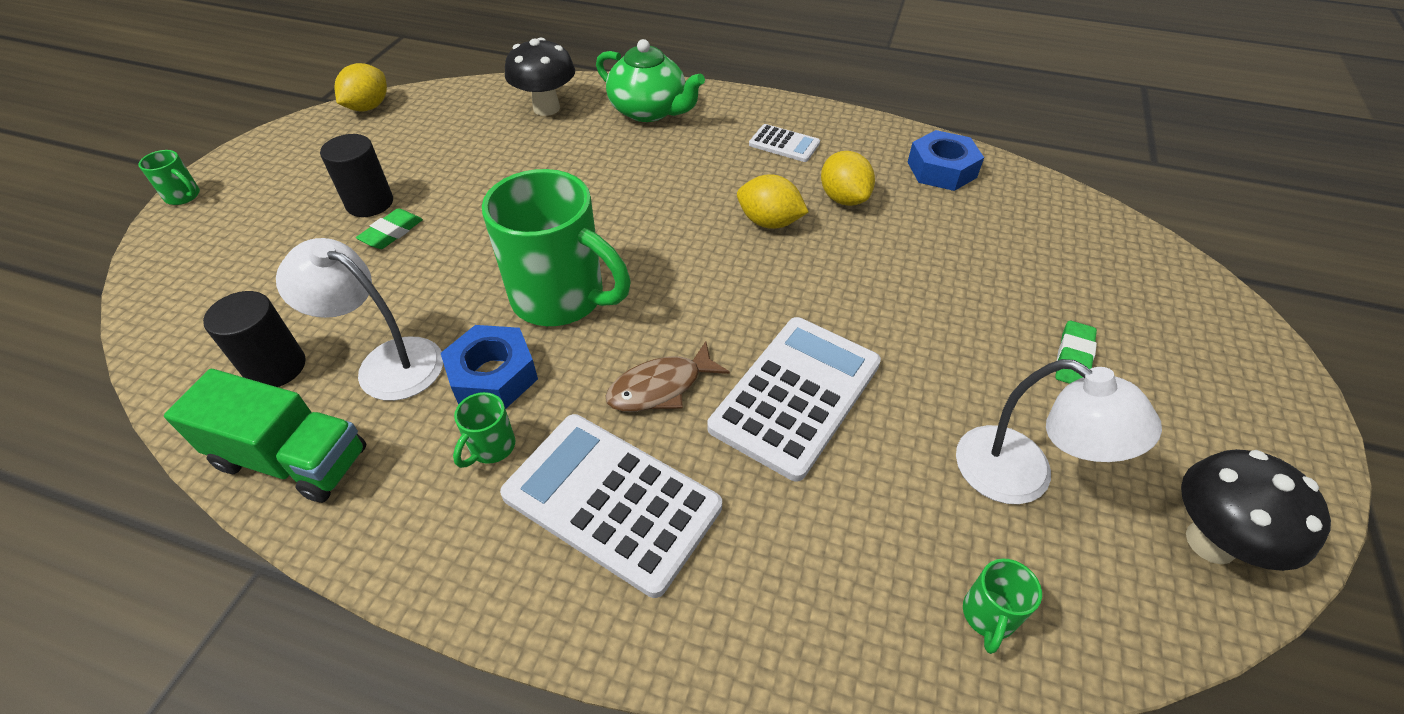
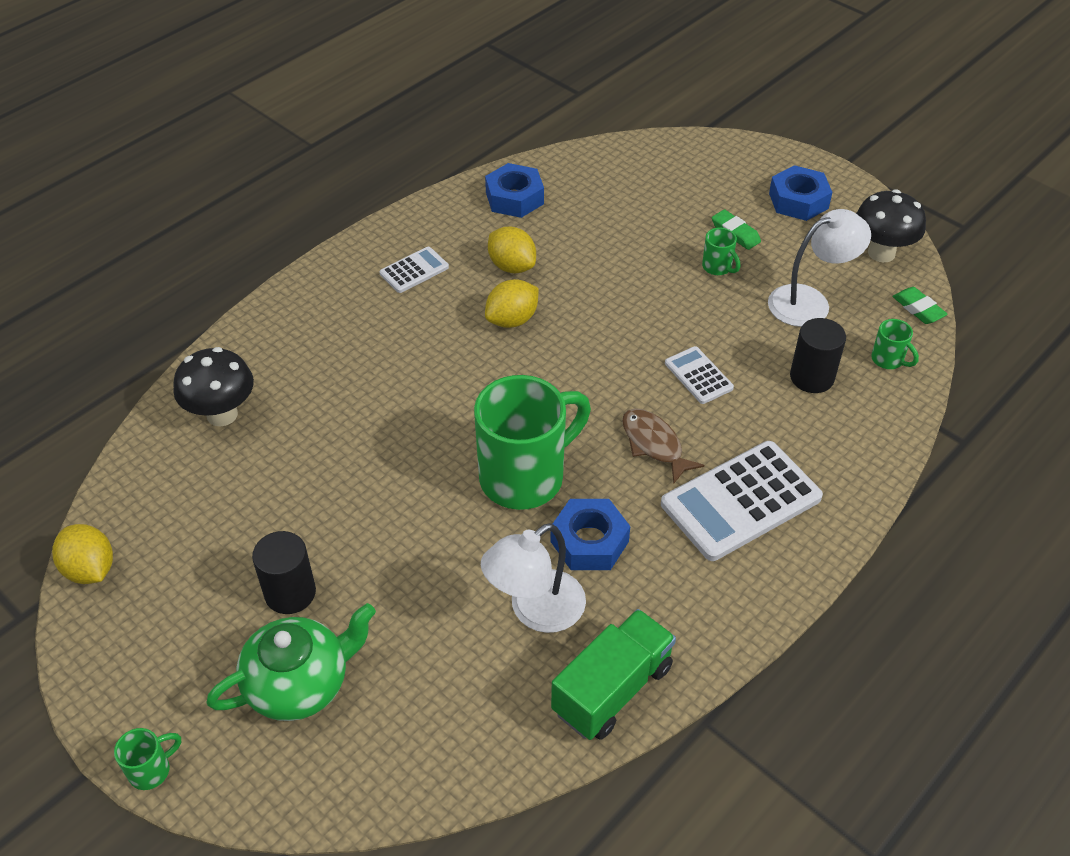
camera: 65 degrees left, 0 degrees up
(276, 367) = (497, 694): black cylinder -> black cylinder (812, 377)
(392, 233) = (354, 581): green eraser -> green eraser (918, 309)
(491, 447) = (662, 558): green mug -> green mug (718, 267)
(649, 111) = (291, 339): green teapot -> green teapot (300, 683)
(660, 387) = (654, 444): brown fish -> brown fish turned 150 degrees clockwise
(795, 395) = (698, 376): white calculator -> white calculator, size x0.50
(843, 198) = (512, 266): yellow lemon -> yellow lemon turned 45 degrees clockwise
(1207, 406) = (798, 201): none -> blue nut

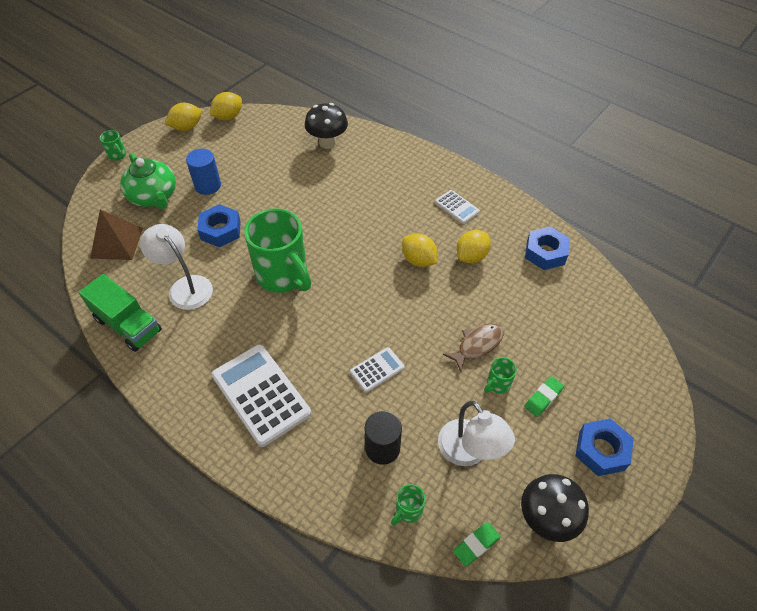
camera: 85 degrees right, 5 degrees up
(99, 643) = (186, 127): none -> yellow lemon
(290, 593) = (208, 186): black cylinder -> blue cylinder
(416, 734) = (117, 243): none -> brown pyramid
(589, 541) = (232, 310): blue nut -> blue nut (220, 230)
(654, 444) = (311, 343): brown fish -> brown fish (477, 345)

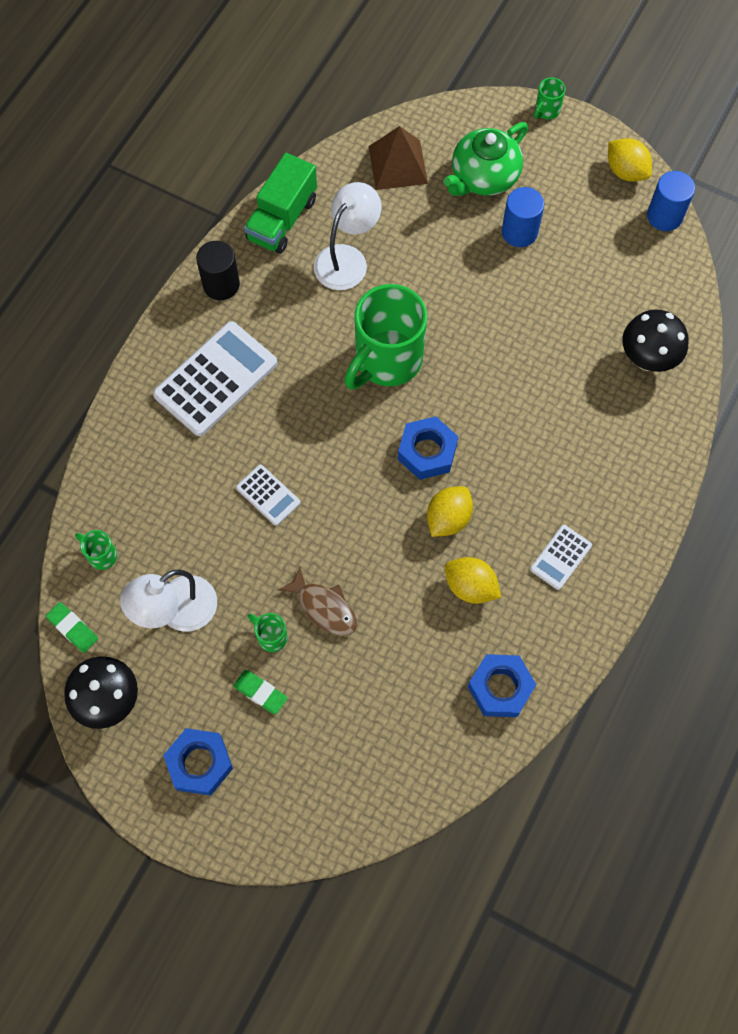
camera: 80 degrees right, 15 degrees up
(220, 230) = (444, 270): blue nut -> blue nut (427, 452)
(228, 117) = (664, 216): yellow lemon -> blue cylinder
(382, 448) = (169, 518): black cylinder -> black cylinder (221, 284)

